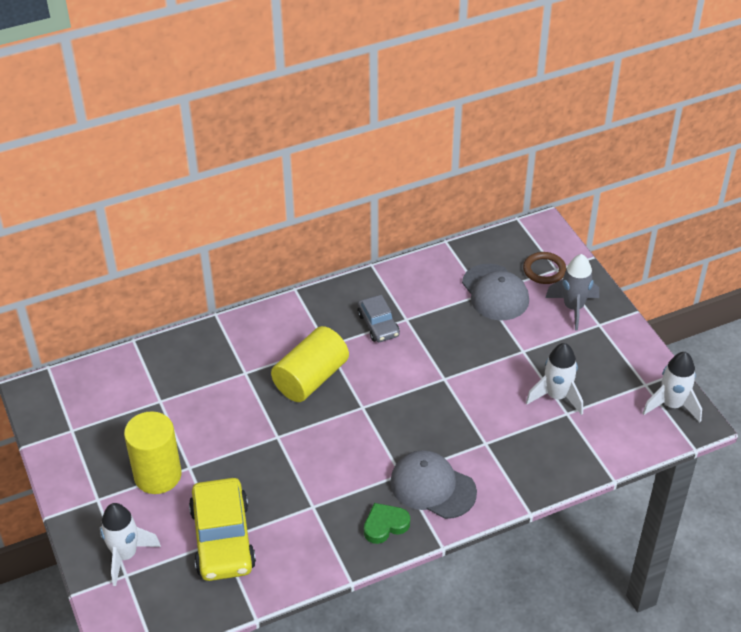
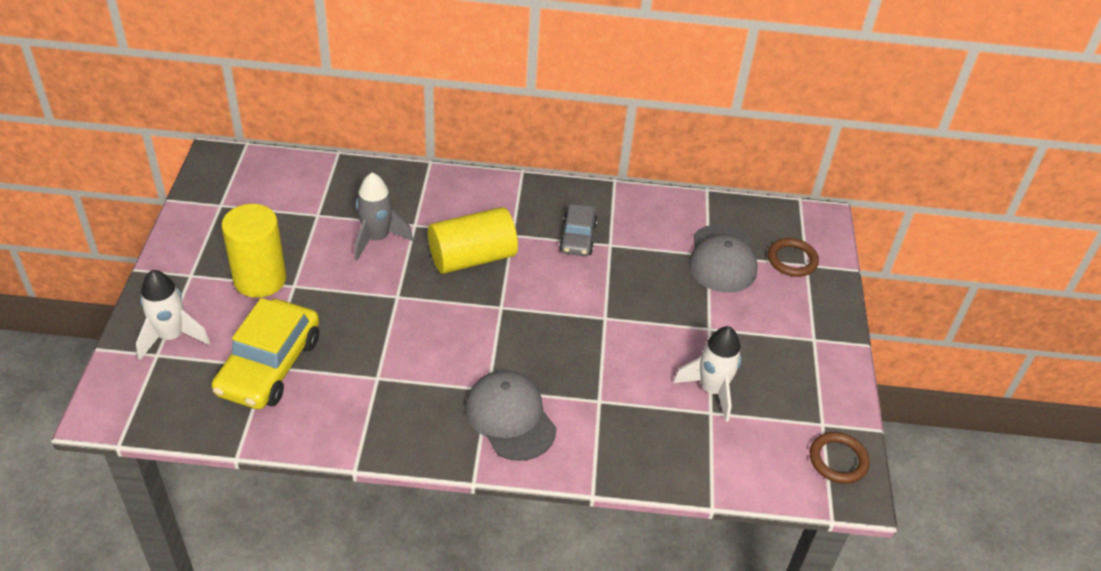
camera: 25 degrees right, 0 degrees up
(385, 525) = (432, 431): green heart -> none
(573, 308) = (797, 310): grey rocket -> grey rocket (377, 239)
(671, 405) = (838, 460): white rocket -> brown ring

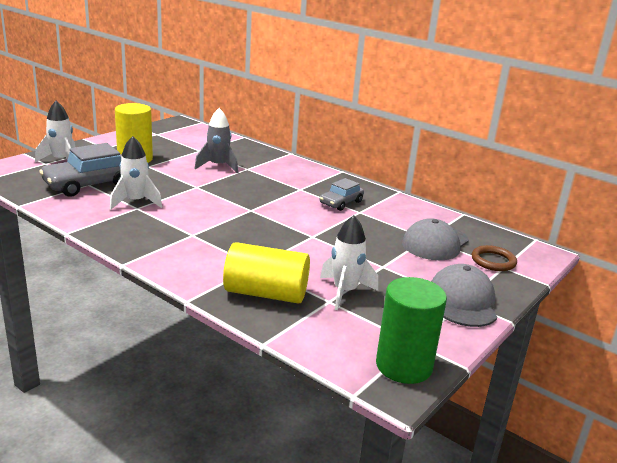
camera: 35 degrees right, 20 degrees down
(269, 365) = (90, 184): yellow car -> grey car
(363, 368) = (135, 202): none -> white rocket
(472, 257) = (262, 188): yellow cylinder -> yellow cylinder (266, 293)
(510, 417) = (187, 249): grey cap -> grey cap (462, 301)
(838, 460) = (404, 366): brown ring -> green cylinder

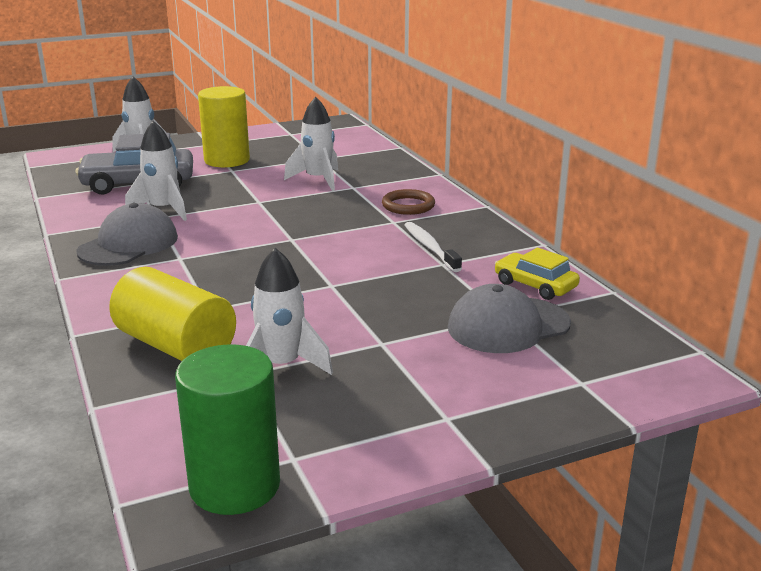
camera: 30 degrees right, 0 degrees up
(218, 166) = (318, 180): grey rocket -> white rocket
(341, 203) = (430, 247): grey car -> white toothbrush
(422, 217) = (535, 285): none -> yellow car
(462, 301) = (444, 418): grey cap -> grey cap (128, 244)
(493, 261) = (574, 370): brown ring -> brown ring (408, 206)

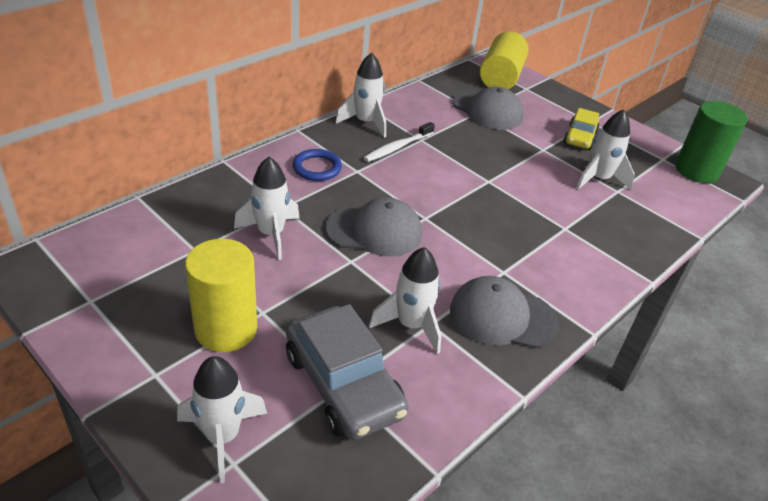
camera: 115 degrees left, 15 degrees up
(176, 346) = (619, 227): yellow cylinder -> yellow cylinder (500, 78)
(290, 215) = (374, 231): none -> grey cap
(408, 206) = (317, 168): brown ring -> blue ring
(493, 239) = (366, 122): none -> white rocket
(535, 285) = (429, 104): yellow car -> yellow car (580, 137)

